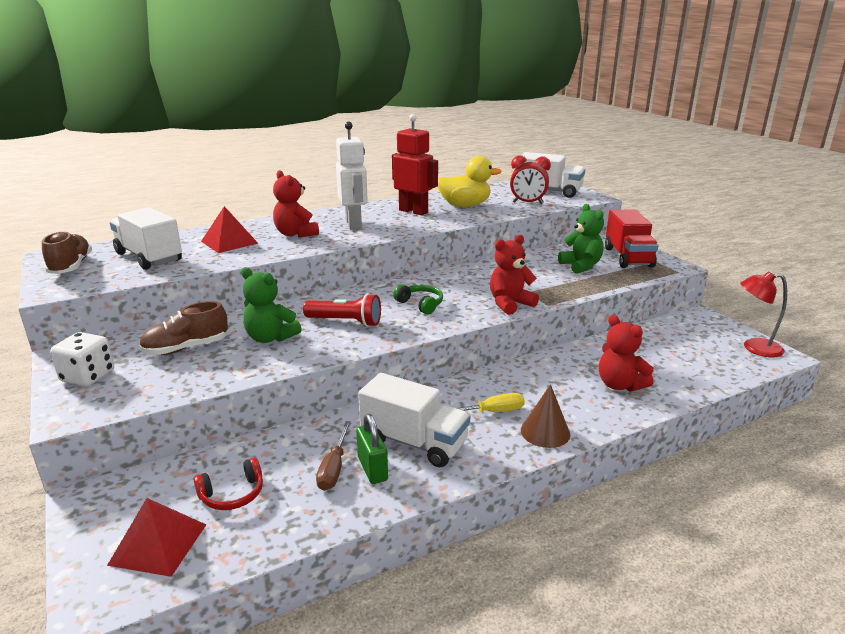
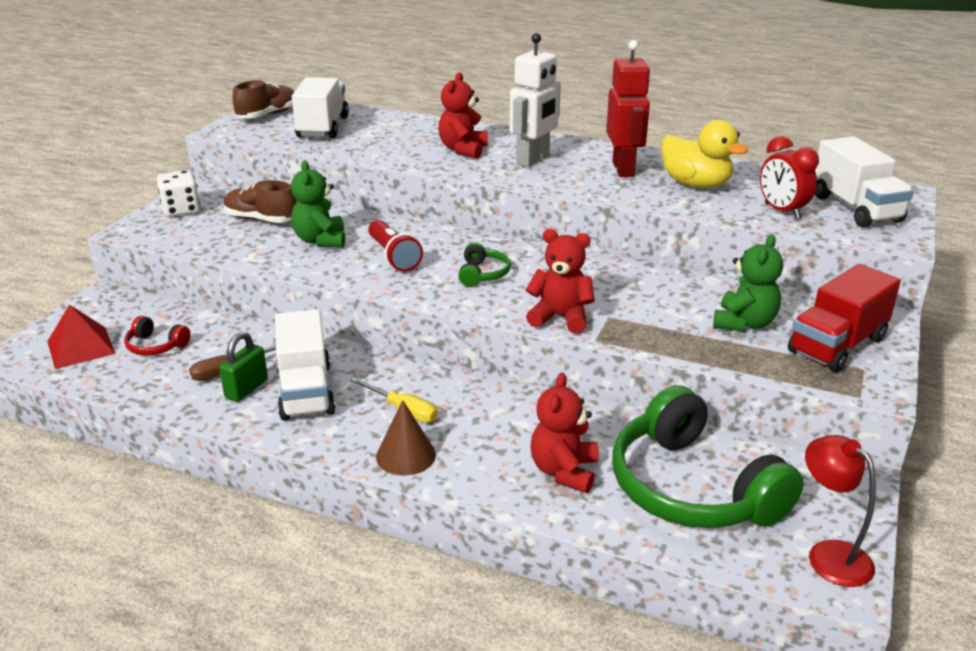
camera: 50 degrees right, 5 degrees up
(229, 242) = (399, 136): red pyramid -> none
(671, 356) = (691, 488): none -> green headphones

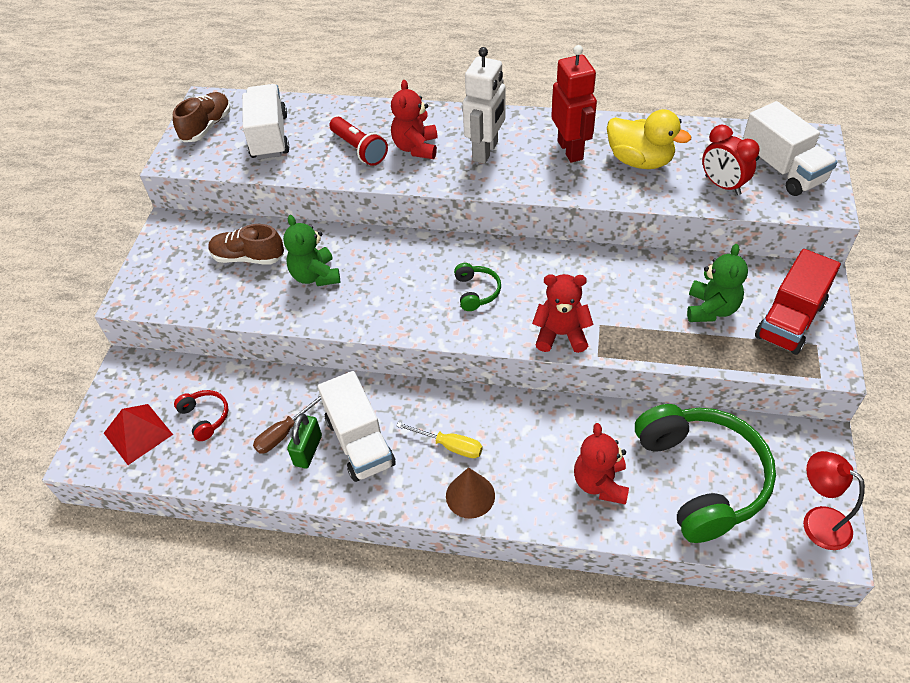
camera: 10 degrees left, 20 degrees up
(156, 346) = (205, 417): red headphones -> red headphones turned 135 degrees counterclockwise
(181, 210) = (166, 259): white dice -> none
(393, 257) = (390, 285): red flashlight -> red flashlight (359, 149)
(691, 488) = (701, 478): green headphones -> green headphones turned 150 degrees counterclockwise

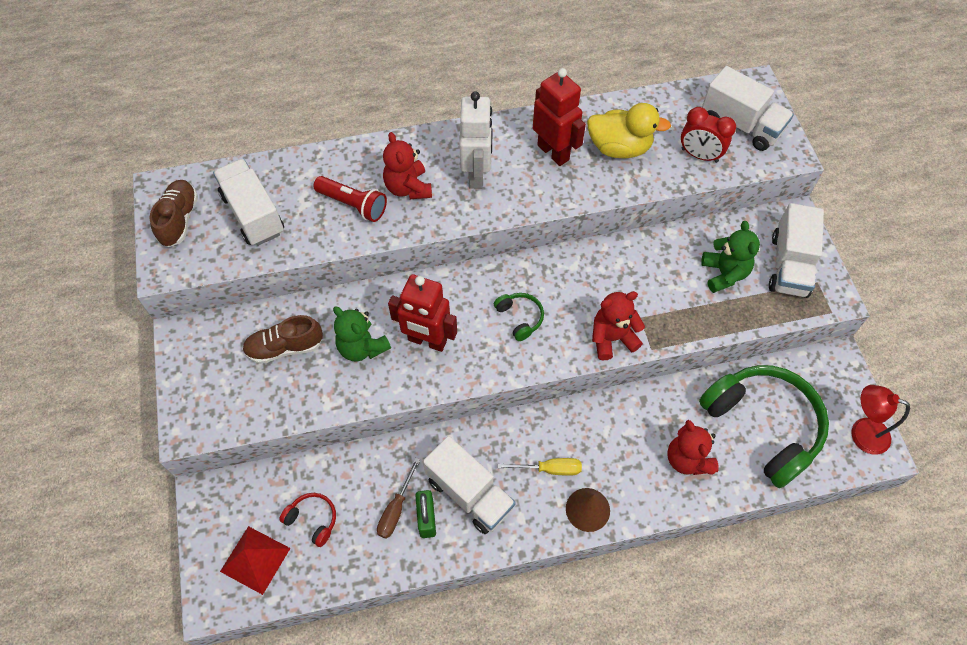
camera: 25 degrees left, 10 degrees up
(377, 287) = (427, 341): none -> red robot
(790, 320) = (789, 265): red truck -> white truck

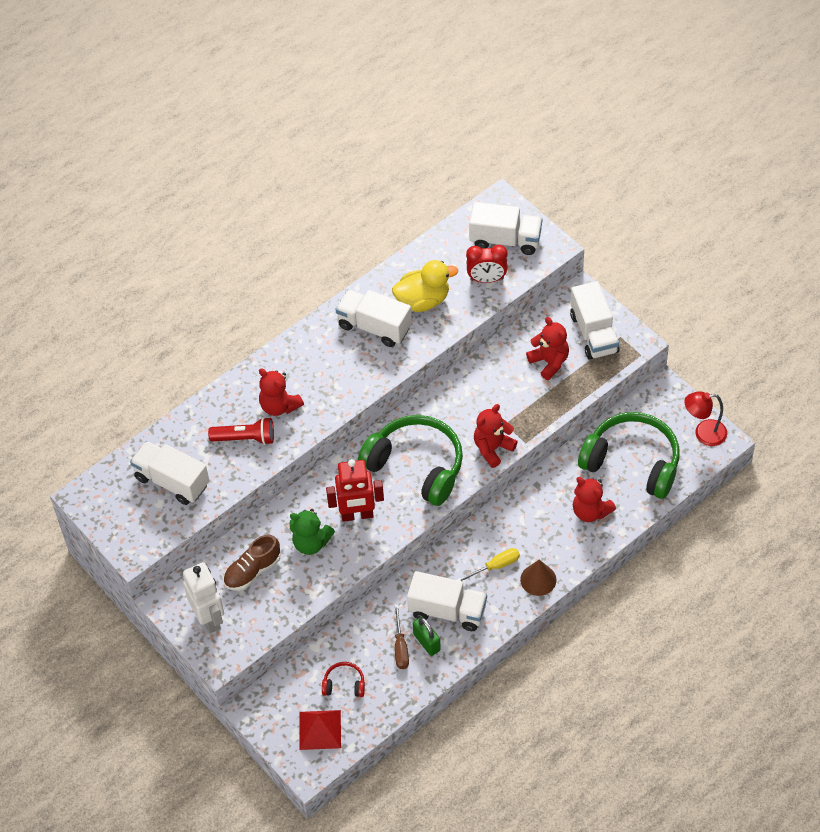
camera: 25 degrees left, 5 degrees down
(179, 220) = (116, 512): brown shoe -> none
(476, 174) = (326, 371): white robot -> white robot (209, 618)
(520, 318) = (416, 466): green headphones -> green headphones, size x2.36
(553, 152) = (374, 327): red robot -> white truck
(724, 274) = (549, 362): green teddy bear -> red teddy bear

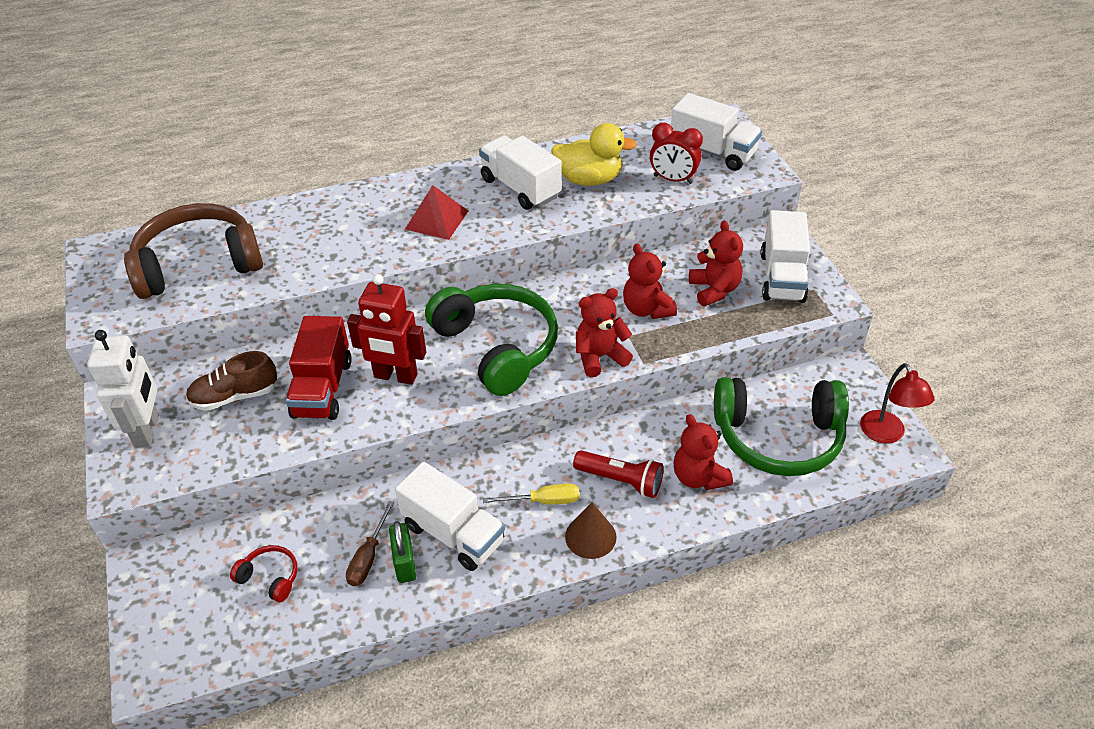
camera: 20 degrees right, 10 degrees down
(172, 481) = (198, 264): white truck -> brown headphones
(245, 438) = (308, 248): red flashlight -> red flashlight (621, 481)
(279, 406) = (367, 229): red teddy bear -> red teddy bear (647, 309)
(311, 543) = (322, 388): green teddy bear -> red truck
(320, 729) = (201, 625): red pyramid -> red pyramid (437, 219)
(632, 462) = (778, 437): green headphones -> green headphones turned 135 degrees clockwise
(703, 433) = (886, 434): red lamp -> red lamp turned 120 degrees counterclockwise

